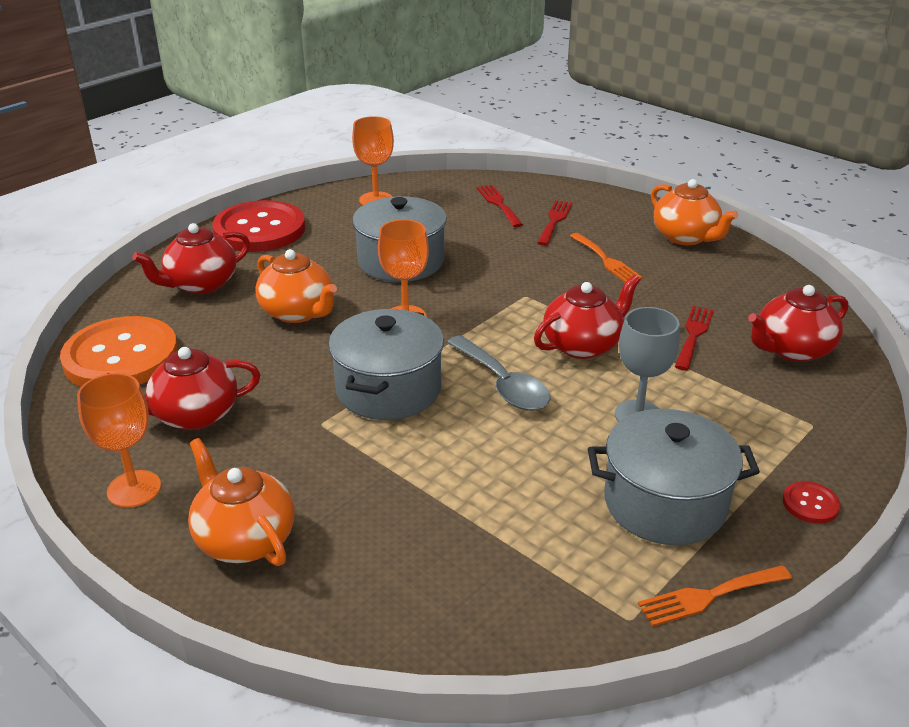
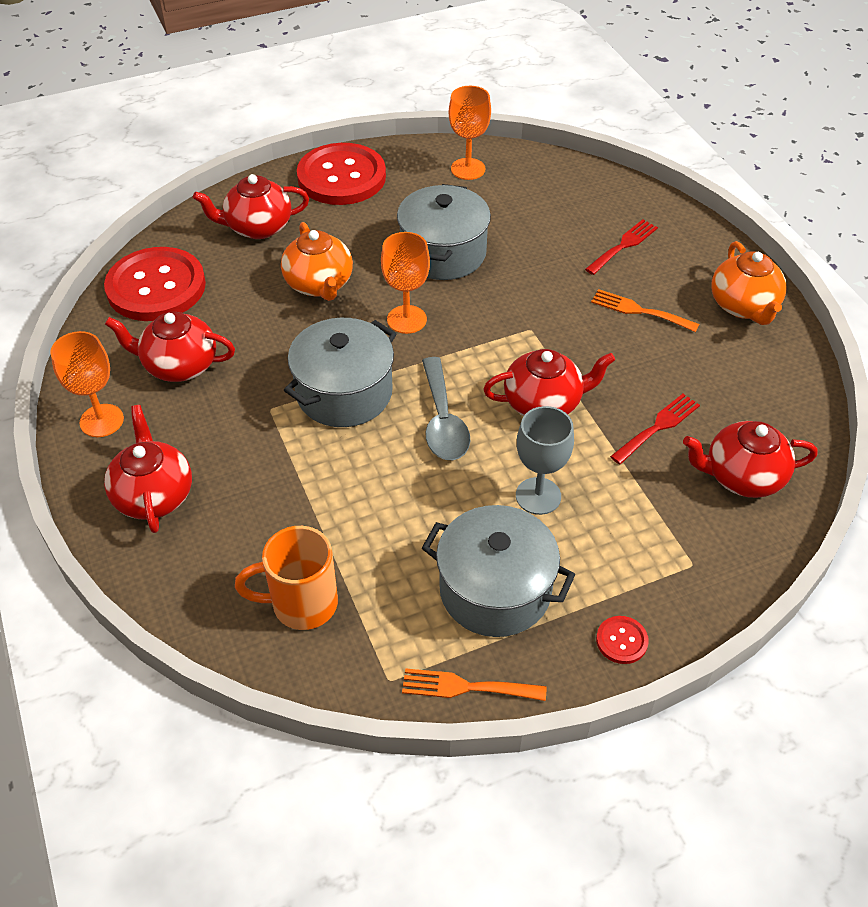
camera: 25 degrees right, 15 degrees up
(121, 357) = (156, 287): orange button -> red button
(244, 539) = (154, 495): orange teapot -> red teapot
(484, 583) = (301, 604): none -> orange mug
(498, 204) = (582, 208): red fork -> none
(606, 260) = (639, 311): orange fork -> orange fork turned 120 degrees clockwise

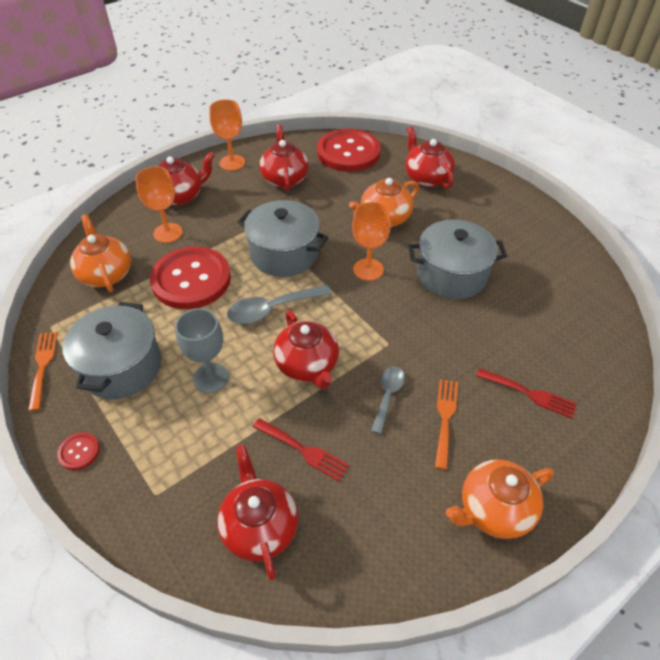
camera: 75 degrees right, 0 degrees up
(301, 604) = (106, 274): orange mug -> orange teapot
(341, 177) = (506, 203): red button -> red button (191, 279)
(468, 169) = (565, 269): orange goblet -> orange goblet (168, 233)
(602, 346) = (388, 396): none -> grey spoon

